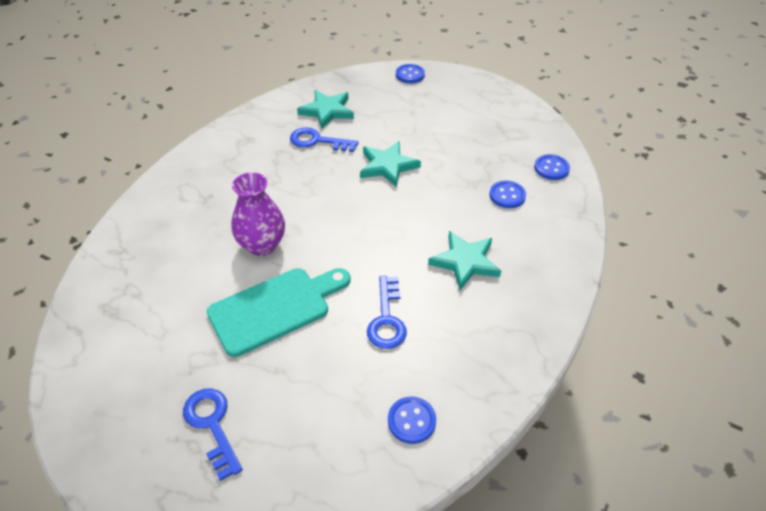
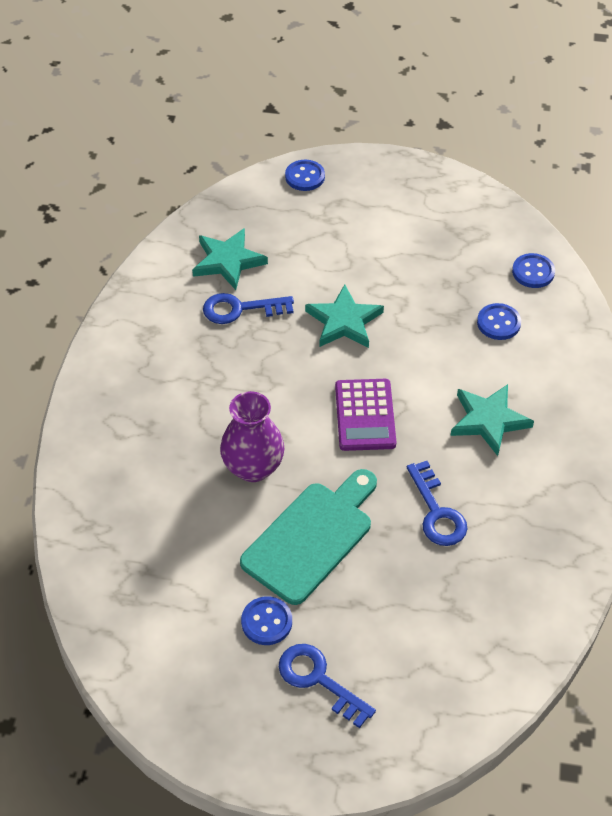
camera: 20 degrees left, 5 degrees up
(368, 232) = (365, 415): none -> purple calculator
(411, 421) = (513, 610): blue button -> blue button (266, 622)

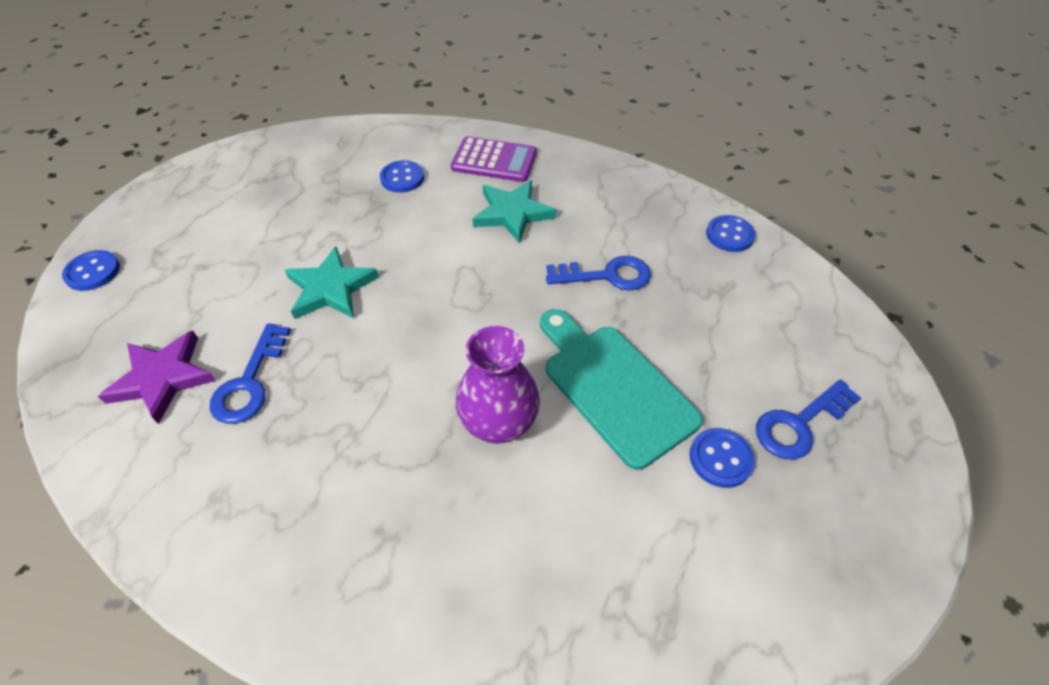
camera: 75 degrees left, 0 degrees up
(228, 261) = (162, 378): turquoise star -> purple star
(365, 415) = (467, 301): purple calculator -> purple calculator (494, 160)
(533, 272) = (356, 143): blue button -> blue button (729, 235)

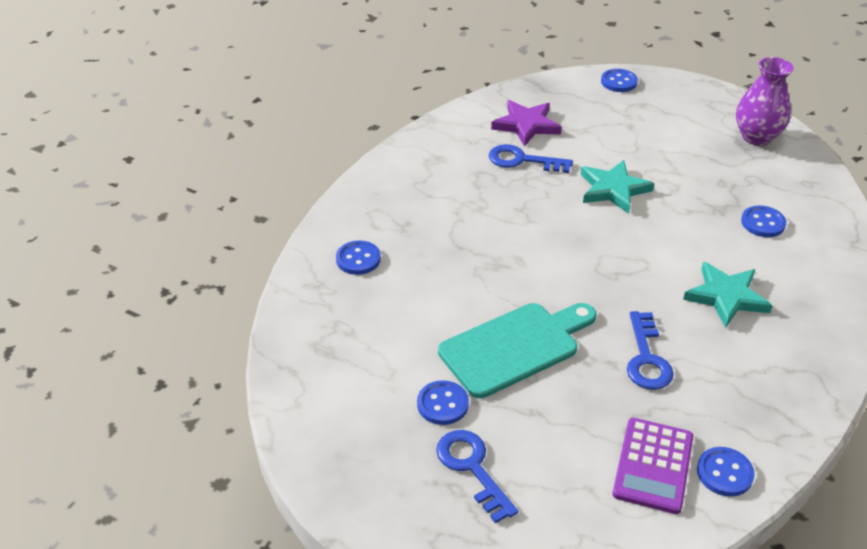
camera: 95 degrees right, 10 degrees down
(464, 600) = (358, 259): none -> blue button
(494, 160) = (810, 287): purple calculator -> purple calculator (653, 465)
(498, 423) = (483, 278): purple vase -> purple vase (756, 137)

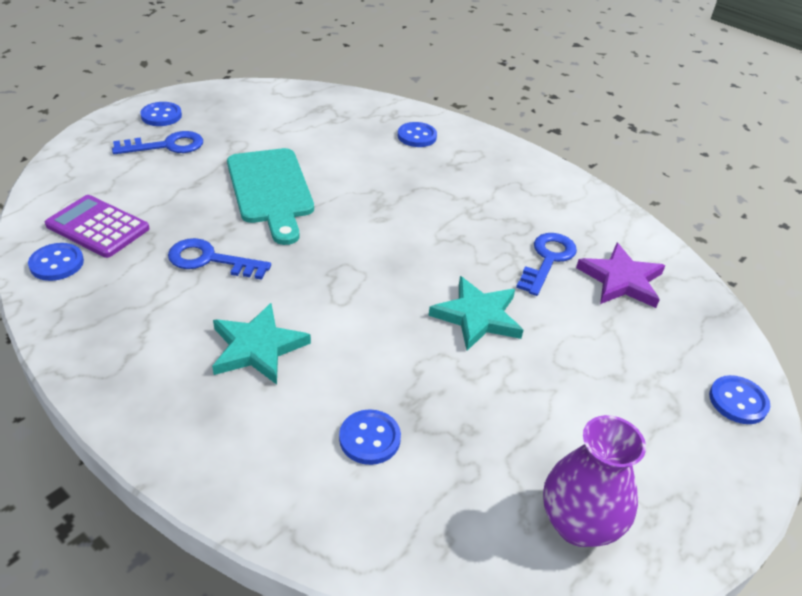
camera: 100 degrees right, 0 degrees up
(442, 404) = (234, 145): blue button -> blue button (161, 116)

